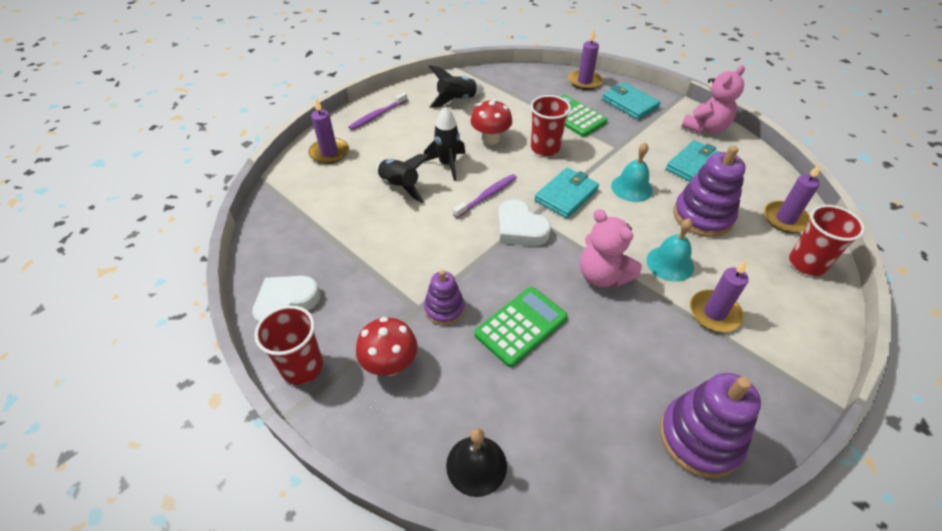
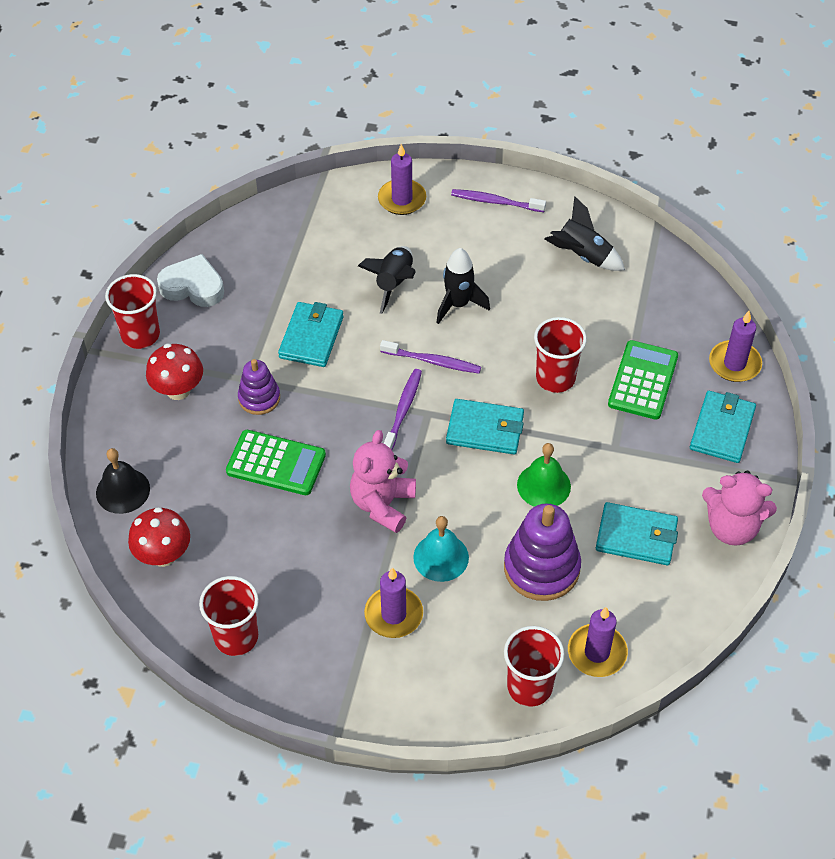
camera: 60 degrees right, 5 degrees up
(409, 250) = (311, 337): none -> turquoise wallet
(490, 139) = (533, 321): red mushroom -> red mushroom (163, 555)
(520, 228) = (403, 410): white heart -> purple toothbrush
(631, 188) = (543, 485): turquoise bell -> green bell
(700, 438) = (236, 637): purple stacking toy -> red cup

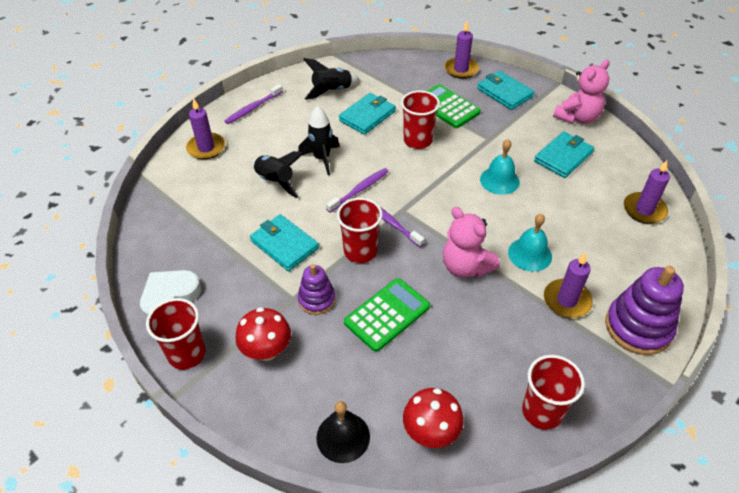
camera: 60 degrees left, 5 degrees down
(485, 429) = (436, 188): turquoise wallet -> turquoise wallet (367, 116)
(529, 687) = (659, 253): red cup -> red cup (360, 251)
(541, 568) = (565, 208): purple stacking toy -> purple stacking toy (638, 327)
(543, 485) = (499, 180): green bell -> turquoise bell

